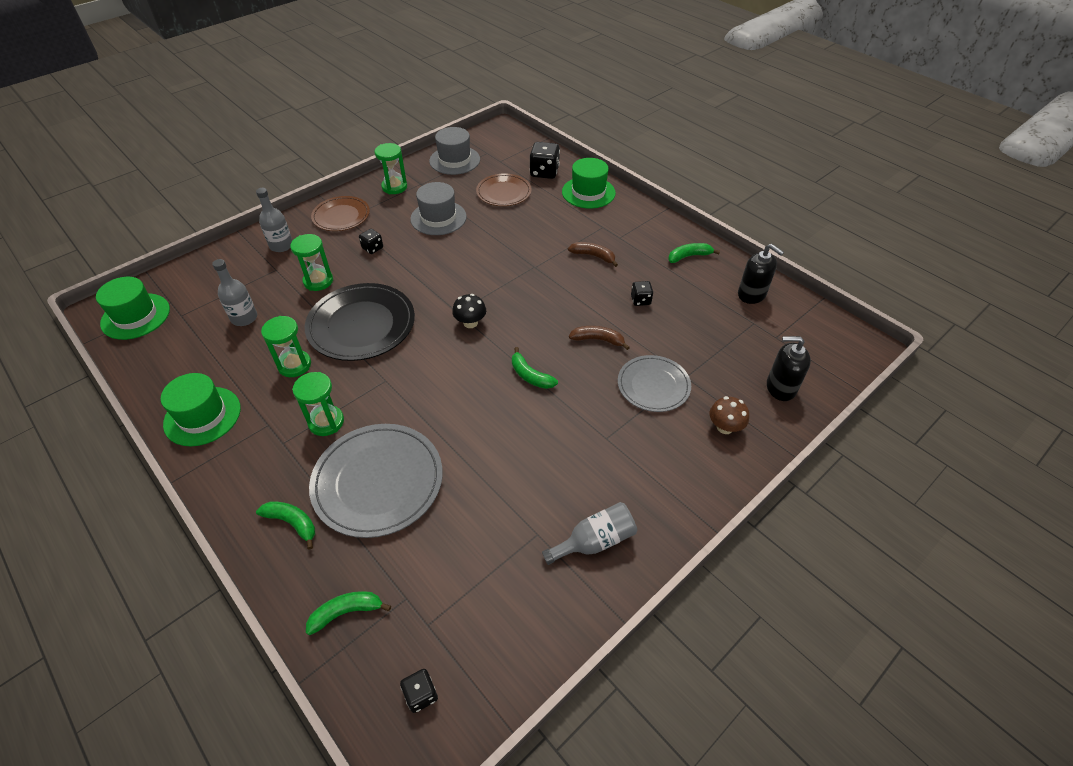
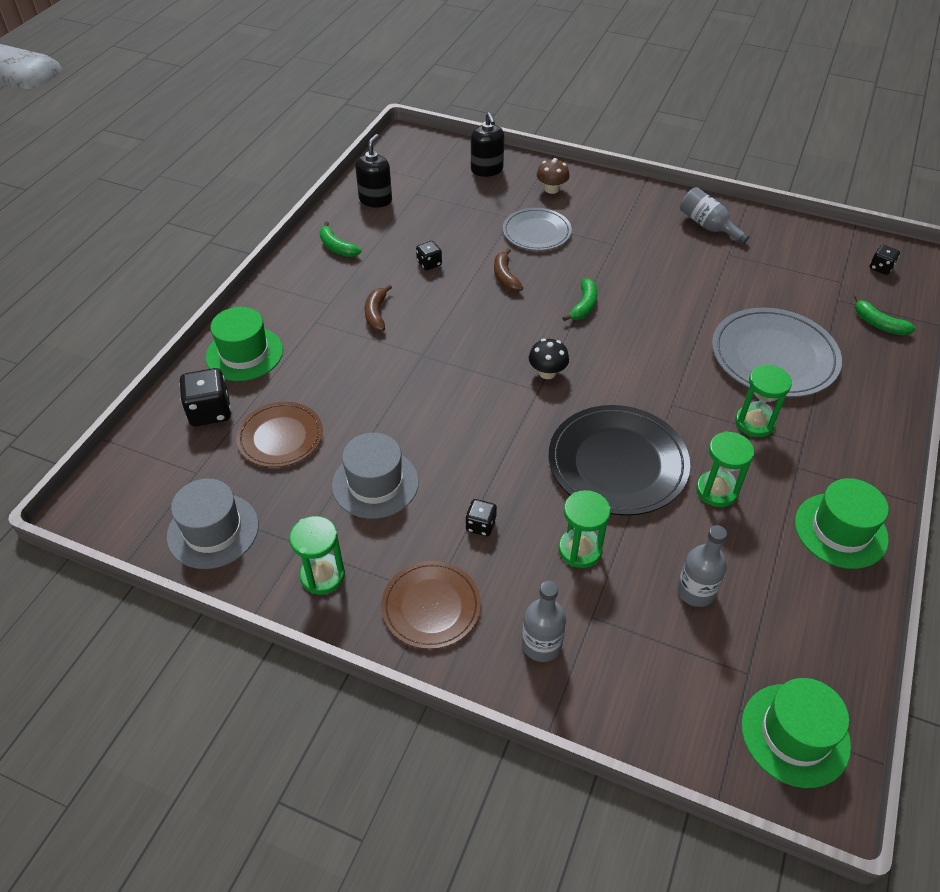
camera: 115 degrees left, 0 degrees up
(292, 523) = (857, 390): green banana -> none

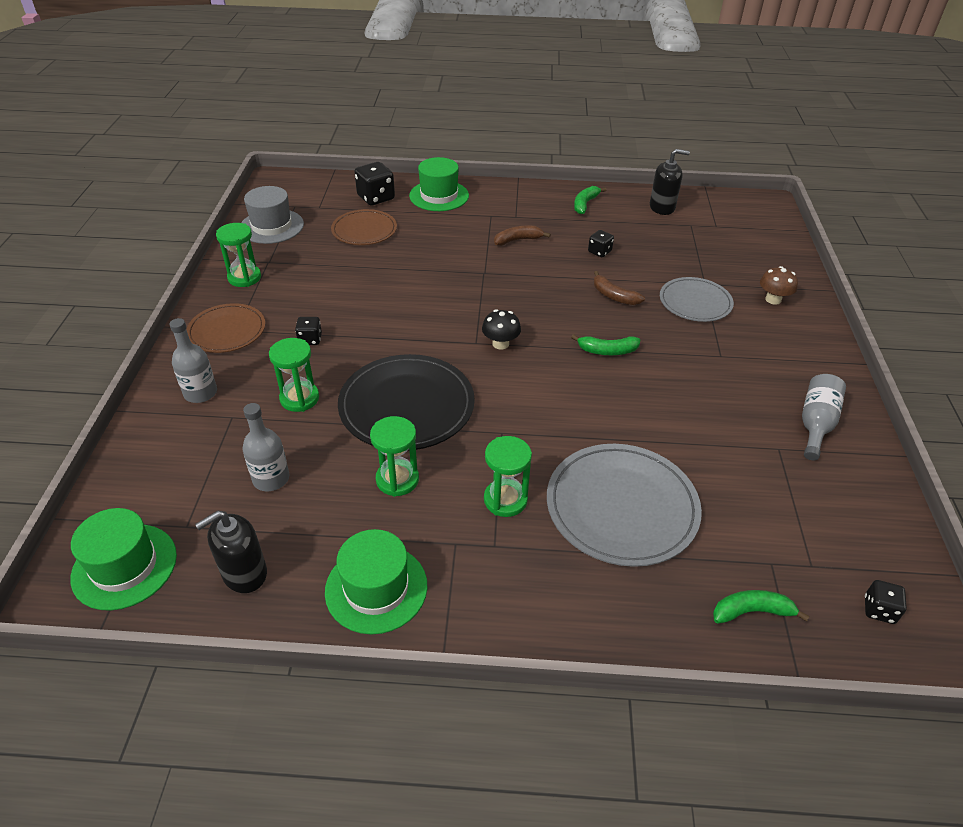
camera: 70 degrees right, 5 degrees down
(375, 483) = (335, 280): grey hat -> none
(487, 170) = (764, 255): black soap dispenser -> black soap dispenser (244, 573)
(505, 277) = (614, 296): brown banana -> brown banana turned 105 degrees counterclockwise
(878, 324) = (752, 611): green banana -> green banana turned 60 degrees clockwise

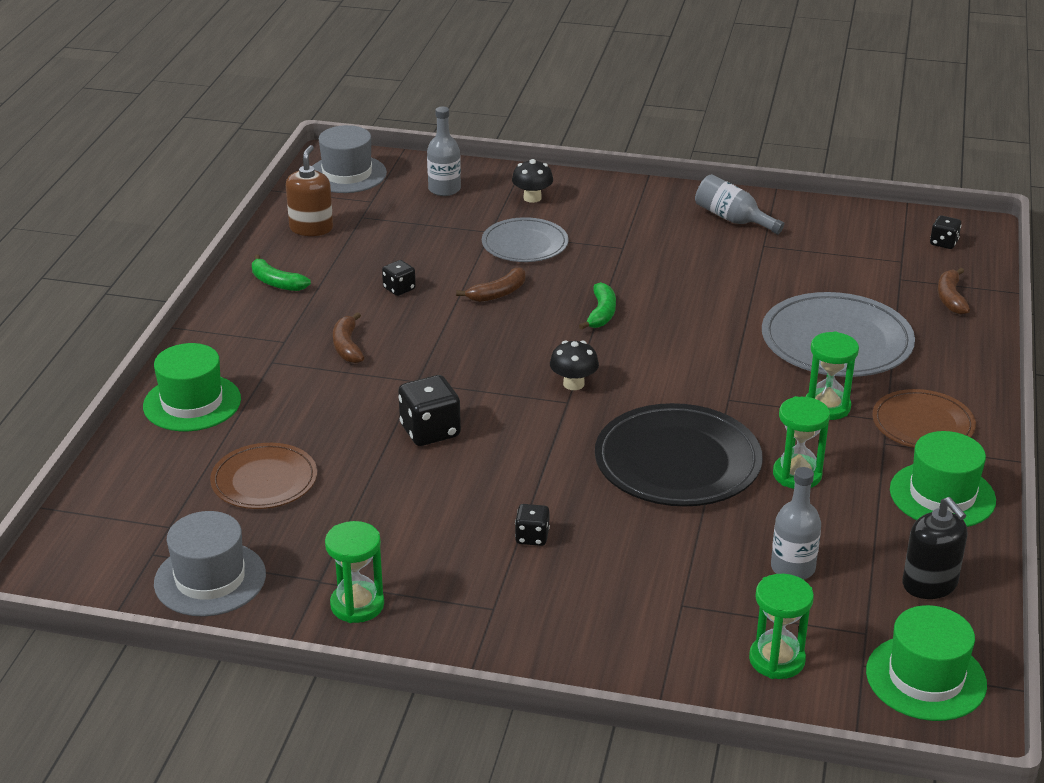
camera: 80 degrees left, 10 degrees down
(200, 393) = (630, 636): grey bottle -> grey bottle (444, 189)
(227, 331) = (494, 618): brown plate -> brown plate (923, 424)
(299, 398) = (653, 546): green hourglass -> green hourglass (777, 660)
(376, 198) = (167, 465): black dice -> black dice (430, 431)
(662, 207) = (311, 228): black soap dispenser -> brown soap dispenser
(748, 211) = (347, 174): none -> grey hat
(752, 611) = (950, 298): green banana -> brown banana
(773, 299) = (532, 198): brown mushroom -> black mushroom

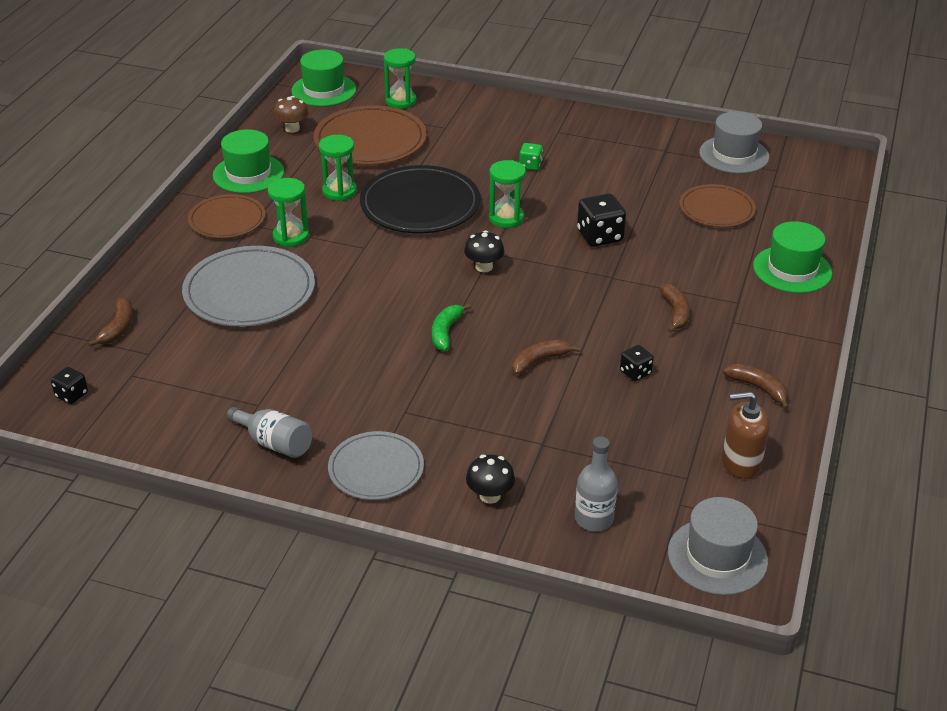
camera: 175 degrees left, 5 degrees up
(276, 282) = (758, 388): green banana -> brown banana
(311, 228) = (741, 463): brown soap dispenser -> brown soap dispenser turned 75 degrees clockwise
(357, 605) = (639, 137): green hourglass -> green hourglass (506, 218)
(525, 244) = (506, 423): grey plate -> grey plate (376, 469)
(532, 537) = (530, 165): black dice -> green dice
(792, 568) = (370, 141): grey bottle -> brown plate
(929, 584) = (292, 128): black soap dispenser -> brown mushroom

